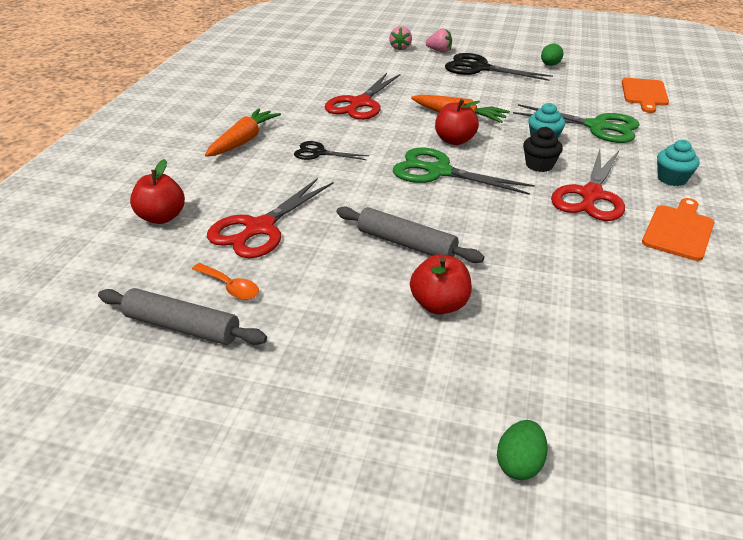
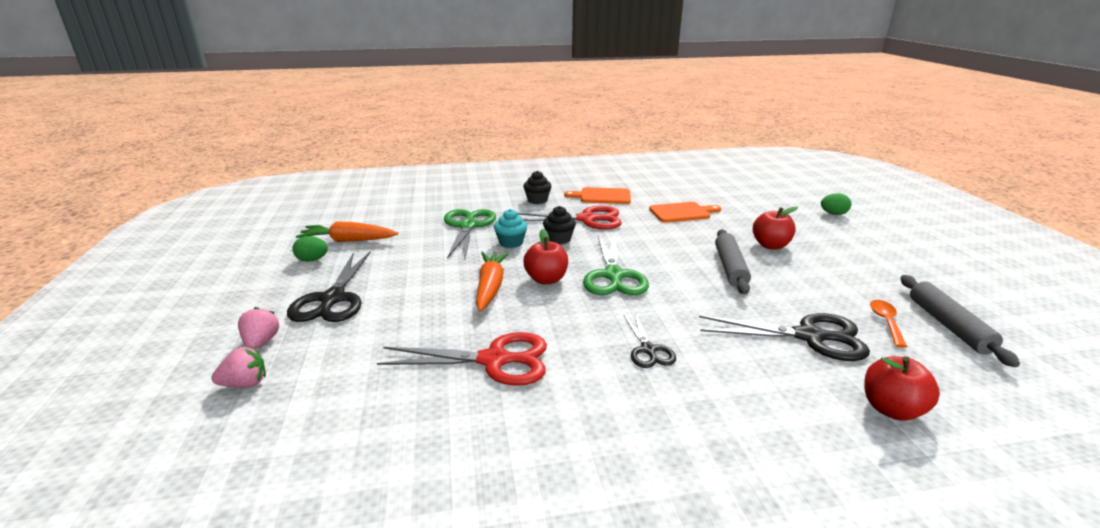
camera: 115 degrees left, 10 degrees down
(243, 141) = (682, 425): orange carrot -> orange carrot (348, 240)
(259, 228) = (809, 337): red scissors -> black scissors
(644, 94) = (382, 215): orange cutting board -> orange cutting board (682, 212)
(672, 179) = (537, 200): turquoise cupcake -> black cupcake

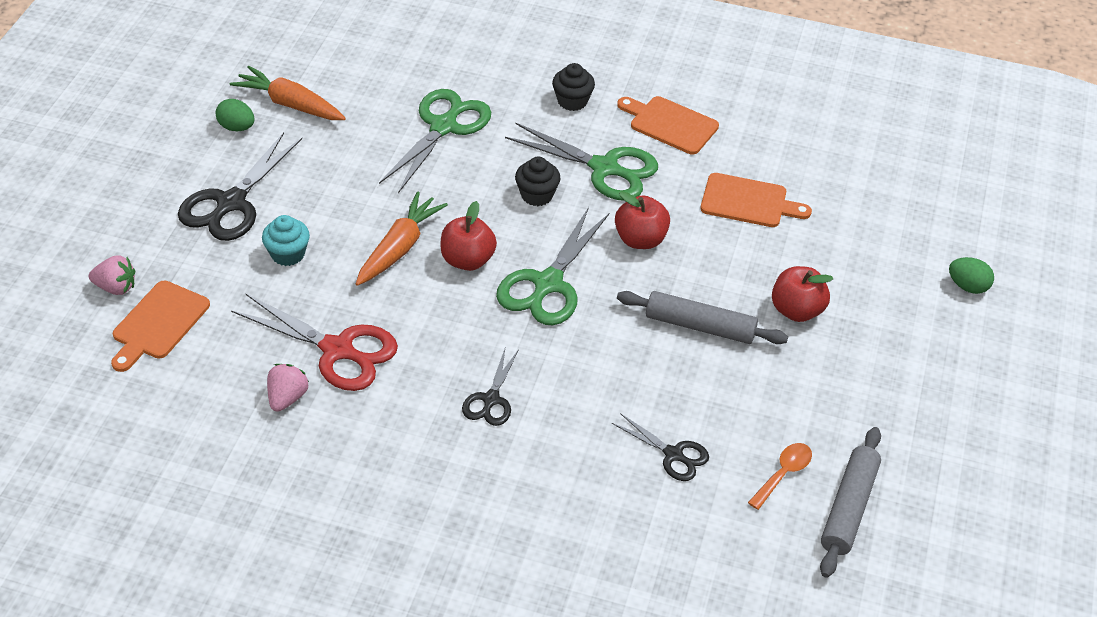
camera: 25 degrees right, 20 degrees up
(261, 342) = (145, 240): pink strawberry -> pink strawberry (287, 398)
(306, 397) = (158, 324): none -> orange cutting board
(511, 243) = (474, 179): turquoise cupcake -> turquoise cupcake (288, 254)
(587, 219) = (605, 168): red scissors -> green scissors
(730, 267) = (700, 326): grey rolling pin -> grey rolling pin turned 75 degrees clockwise
(809, 337) = (673, 455): black scissors -> black scissors, size x0.56
(891, 409) = (651, 557): red apple -> red apple (640, 239)

